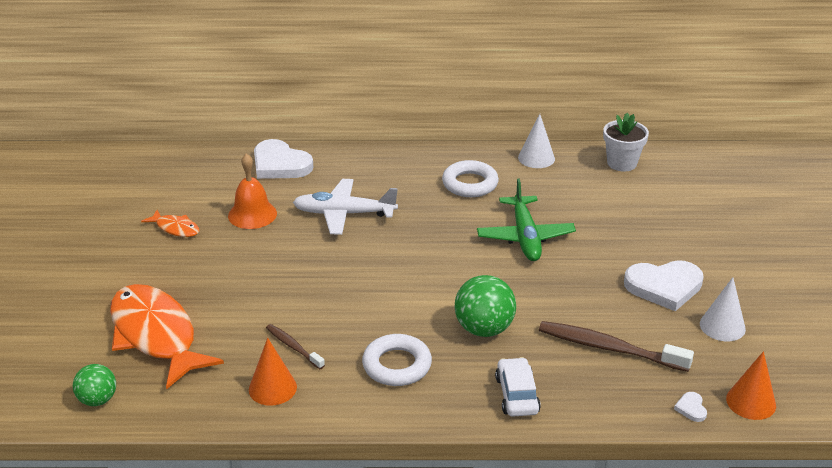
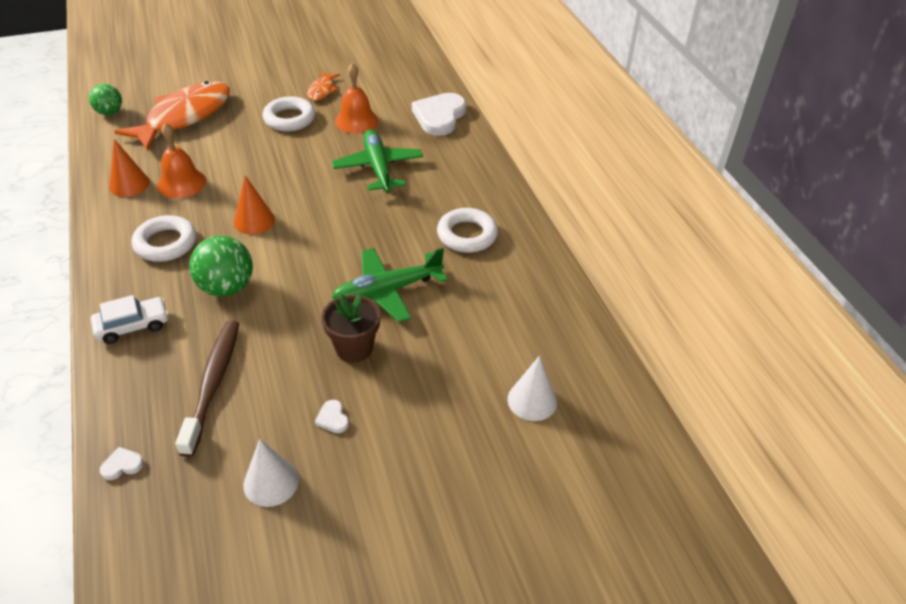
camera: 70 degrees right, 10 degrees up
(217, 257) = (289, 119): none -> white ring
(293, 347) = (181, 183): brown toothbrush -> orange bell
(344, 214) = (378, 168): white plane -> green plane
(536, 158) = (544, 275): white cone -> white cone (532, 400)
(589, 265) = (354, 348): none -> brown flower pot
(621, 163) = (575, 349): white flower pot -> none
(664, 287) = (333, 418): white heart -> white heart, size x0.41
(751, 402) = (136, 521): orange cone -> orange cone (254, 220)

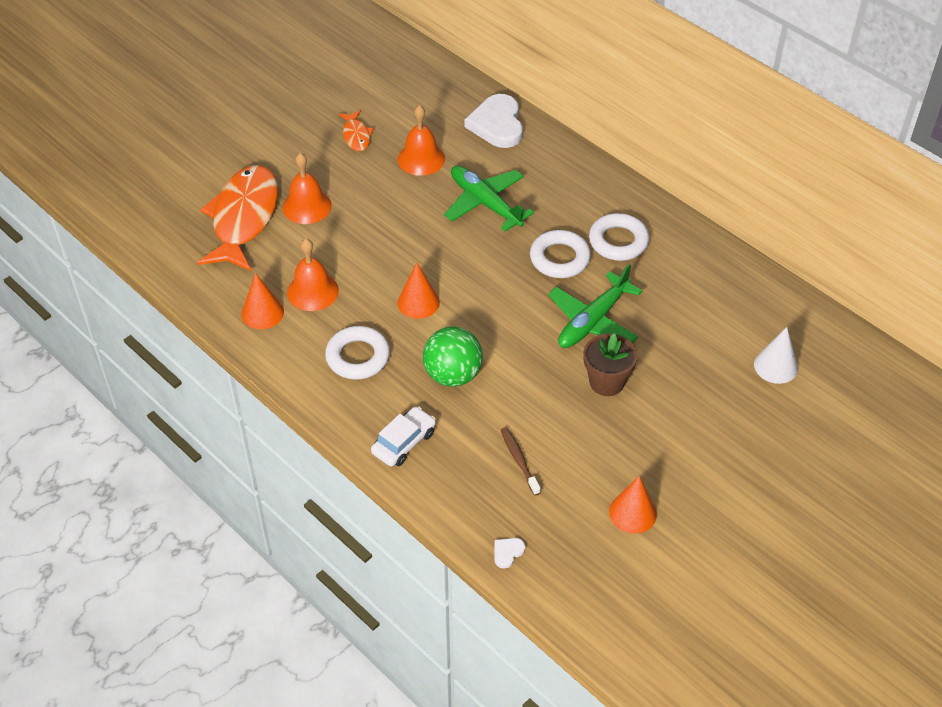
camera: 25 degrees left, 5 degrees up
(109, 112) = (159, 242): green ball -> none
(213, 384) = (519, 460): brown toothbrush -> brown toothbrush, size x0.55
(238, 124) = (307, 206): none -> orange bell
(271, 482) = (632, 513): white cone -> orange cone
(289, 119) = (353, 181): white ring -> white ring (559, 258)
(333, 418) = (638, 445): white heart -> none

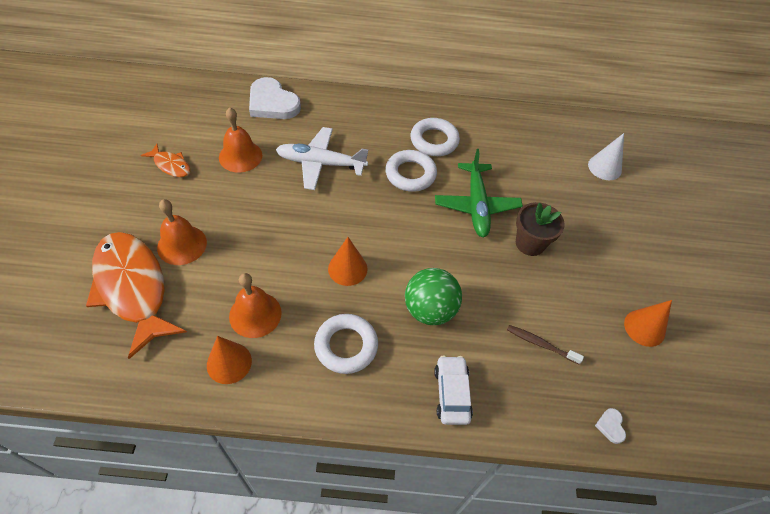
camera: 45 degrees left, 5 degrees up
(485, 203) = (321, 163): green plane -> white plane

